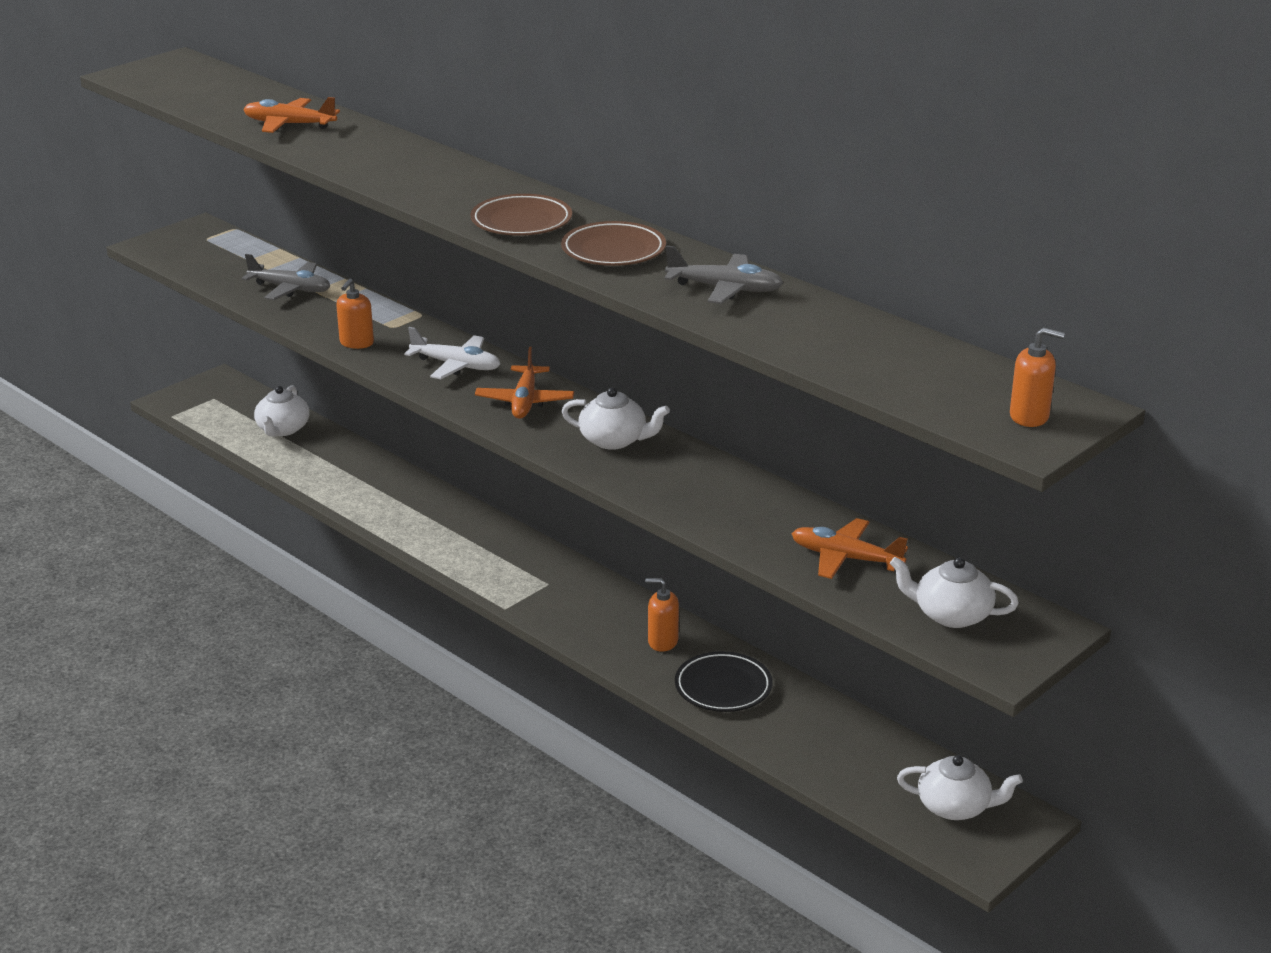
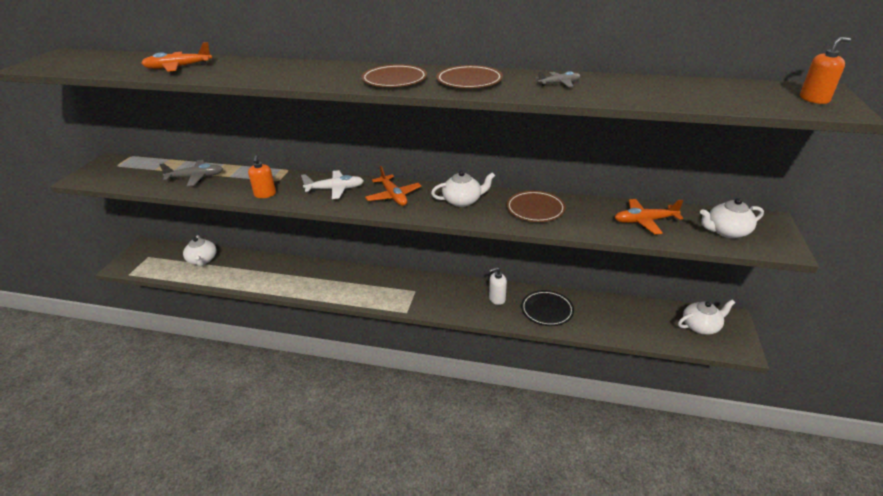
camera: 30 degrees left, 5 degrees up
(662, 642) = (497, 299): orange soap dispenser -> white soap dispenser
(704, 487) = (535, 209): none -> brown plate
(725, 289) = (559, 84): grey plane -> grey plane, size x0.62

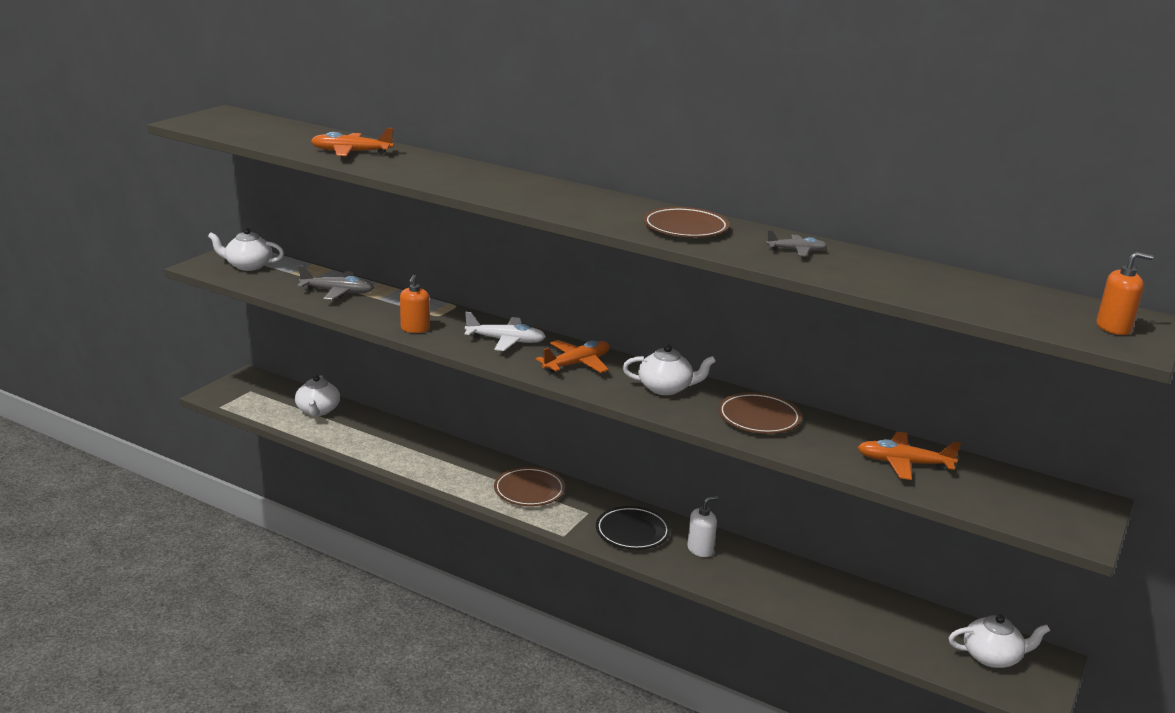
camera: 15 degrees right, 10 degrees down
(393, 196) = (577, 364): orange plane -> orange plane turned 120 degrees counterclockwise
(394, 80) = (595, 211): brown plate -> brown plate (529, 491)
(497, 299) = (700, 549): white soap dispenser -> white soap dispenser turned 150 degrees clockwise
(547, 310) = (766, 581): black plate -> black plate (632, 532)
(726, 231) = (1013, 500): white teapot -> white teapot (248, 266)

